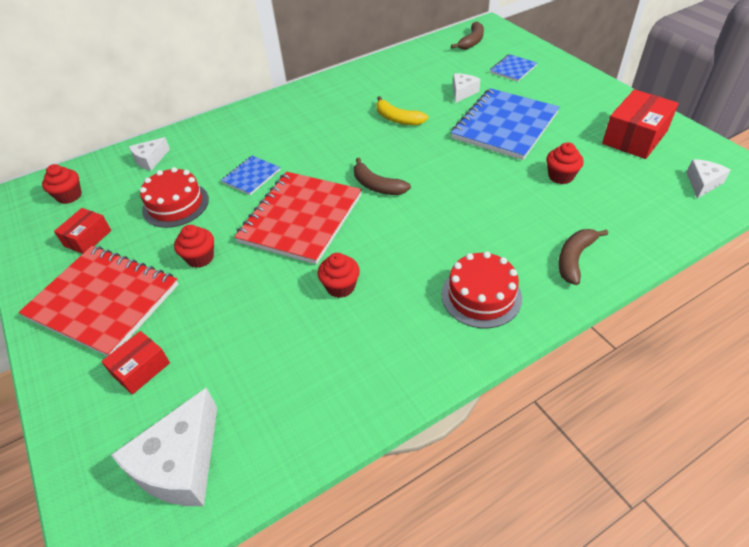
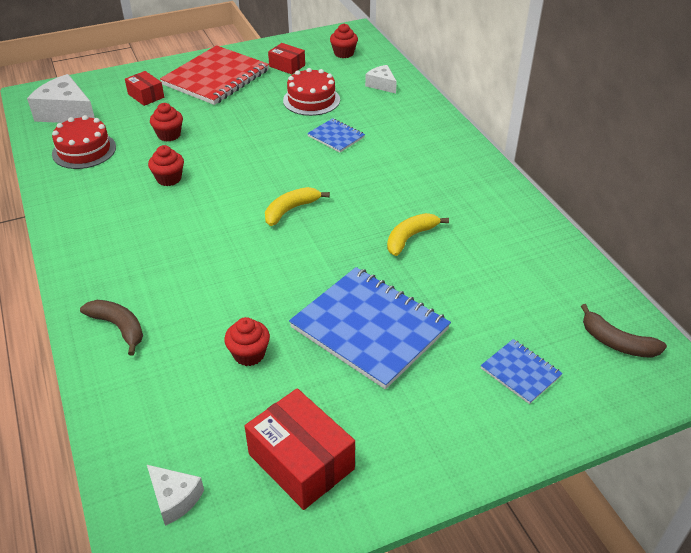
camera: 95 degrees right, 5 degrees down
(200, 258) = (239, 113): red cupcake -> red cupcake (169, 135)
(301, 219) = (263, 162): red notebook -> none
(377, 186) = (291, 210): brown banana -> yellow banana
(462, 92) = (461, 304): white cheese -> none
(481, 296) = (112, 254): red cake -> red cake (84, 150)

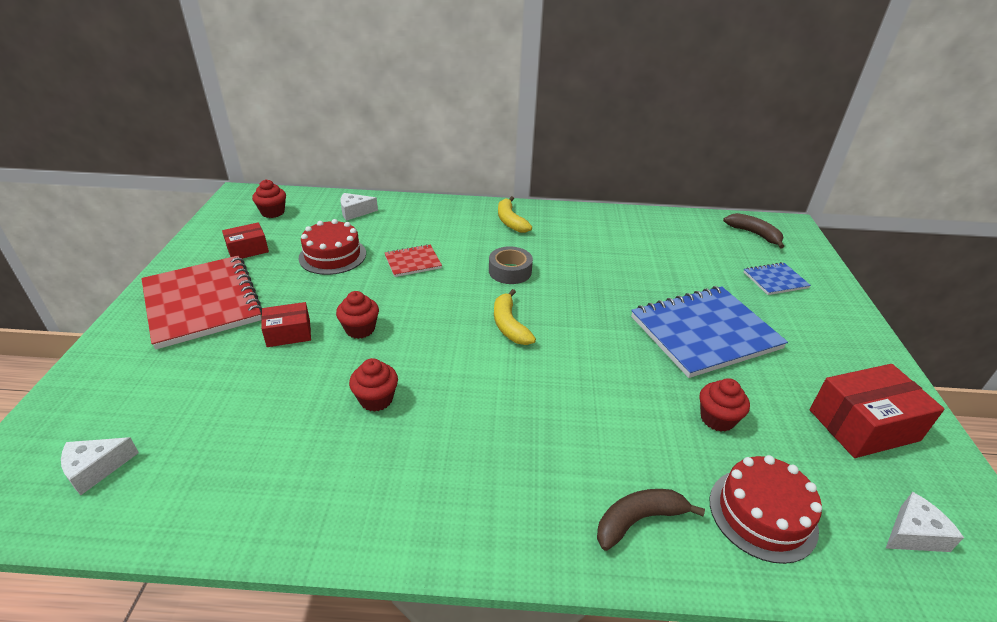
camera: 65 degrees left, 5 degrees down
(66, 113) = (96, 469): white cheese -> white cheese, size x0.56
(84, 150) = (225, 470): red cake -> red cake (762, 514)
(146, 96) = (163, 371): red box -> red box (288, 333)
(169, 135) = (281, 374): red cupcake -> red cupcake (360, 329)
(336, 137) = (413, 262): blue notebook -> red notebook
(368, 188) = (510, 271): none -> grey tape
(410, 238) = (596, 274): yellow banana -> yellow banana (510, 221)
(617, 342) = (754, 234): brown banana -> brown banana turned 105 degrees counterclockwise

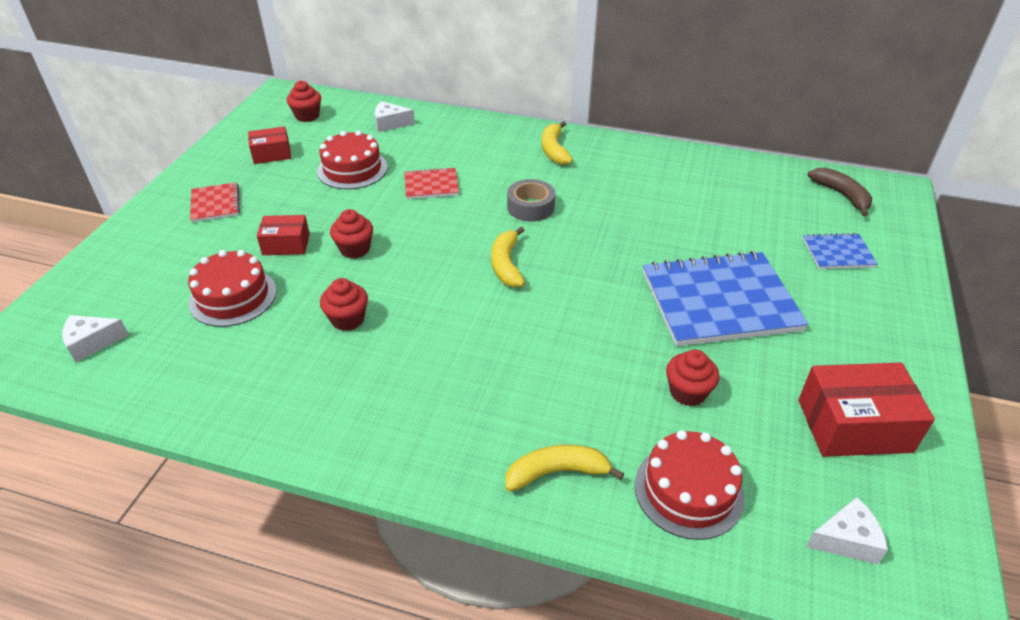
camera: 15 degrees right, 5 degrees up
(202, 303) = (215, 204): red notebook -> red notebook, size x0.48
(247, 394) = (233, 297): none -> red cake
(638, 520) = (557, 472): brown banana -> yellow banana

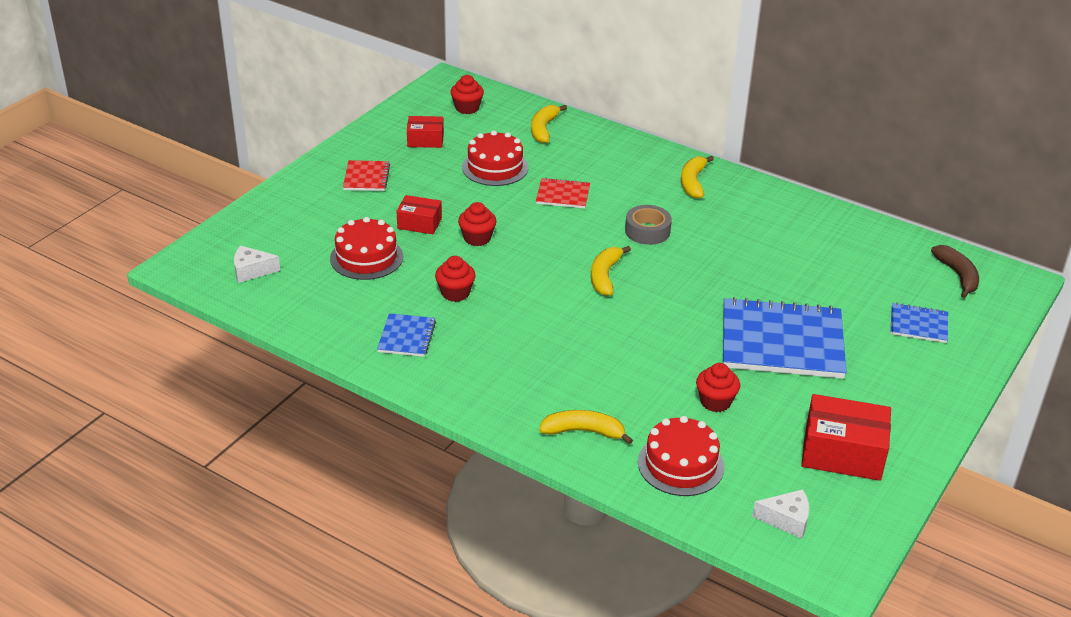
camera: 15 degrees right, 5 degrees down
(303, 390) = (406, 337): none -> blue notebook
(390, 123) = (543, 129): white cheese -> yellow banana

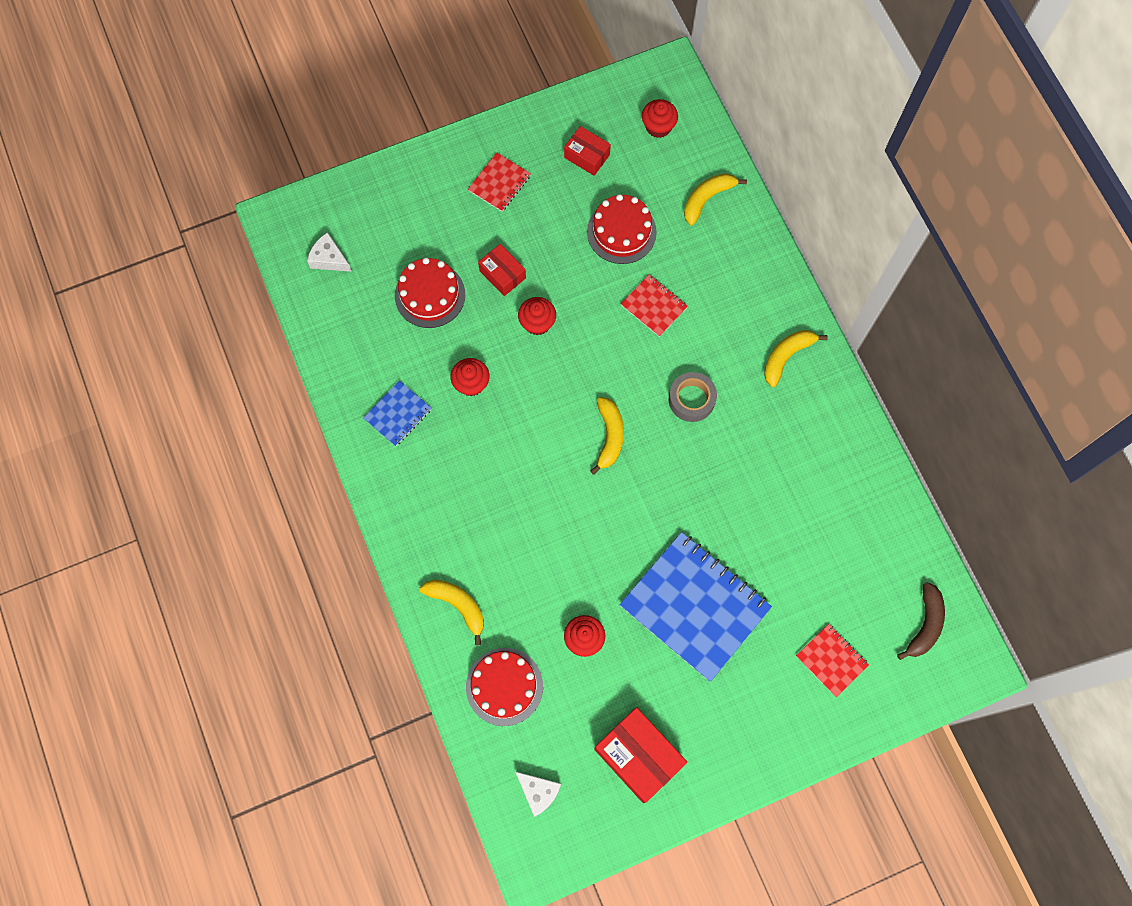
camera: 35 degrees right, 35 degrees up
(605, 276) = (609, 436): yellow banana -> yellow banana turned 135 degrees clockwise
(918, 325) = (831, 660): blue notebook -> red notebook

